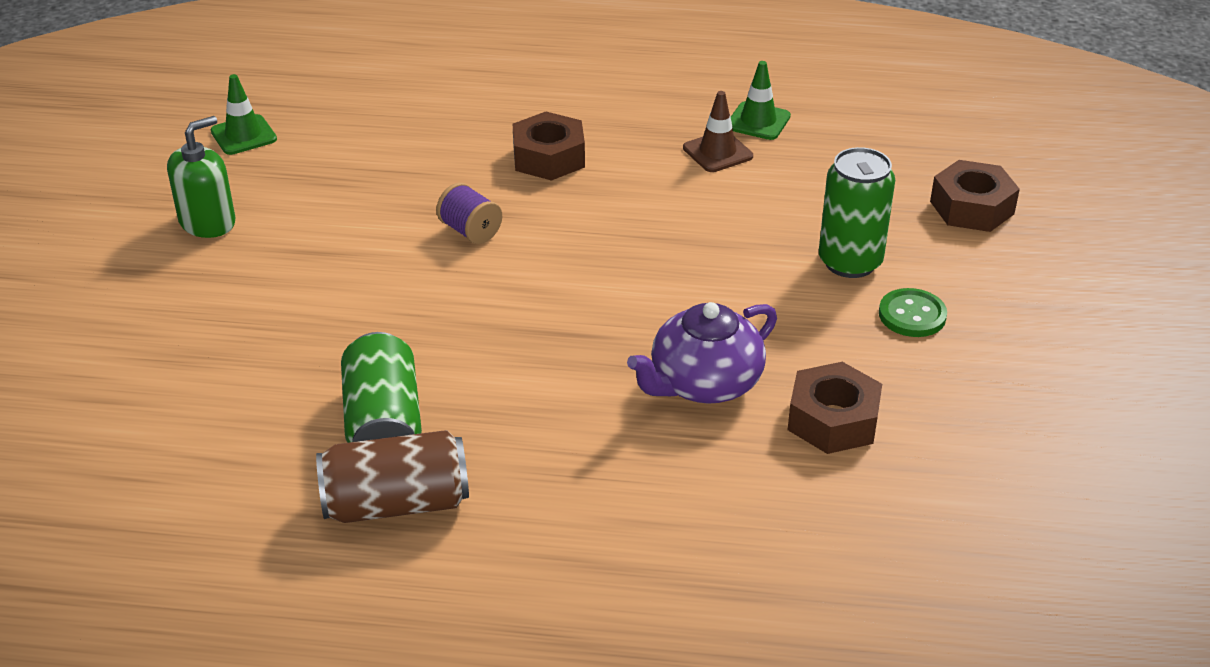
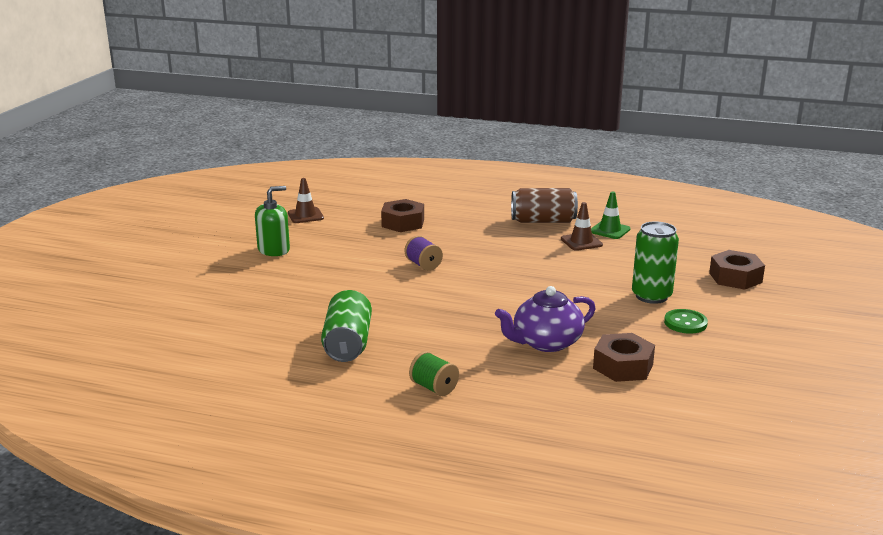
camera: 10 degrees right, 15 degrees down
(243, 135) = (305, 215): green traffic cone -> brown traffic cone
(396, 504) = (344, 379): brown can -> brown can (543, 221)
(545, 503) = (434, 388): none -> green spool
(549, 157) = (479, 237): brown nut -> brown nut (403, 223)

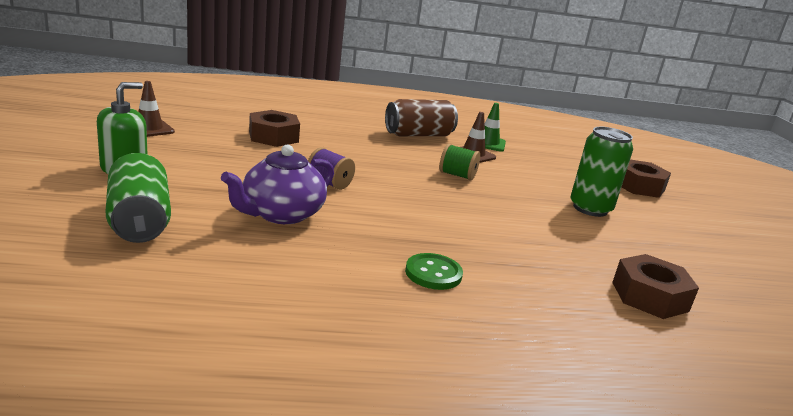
camera: 25 degrees left, 0 degrees up
(348, 344) = (301, 299): green can -> green can (139, 221)
(434, 388) = (468, 360): green spool -> green spool (457, 175)
(546, 343) = (543, 273): purple teapot -> purple teapot (281, 214)
(685, 323) = (650, 236): green button -> green button (433, 273)

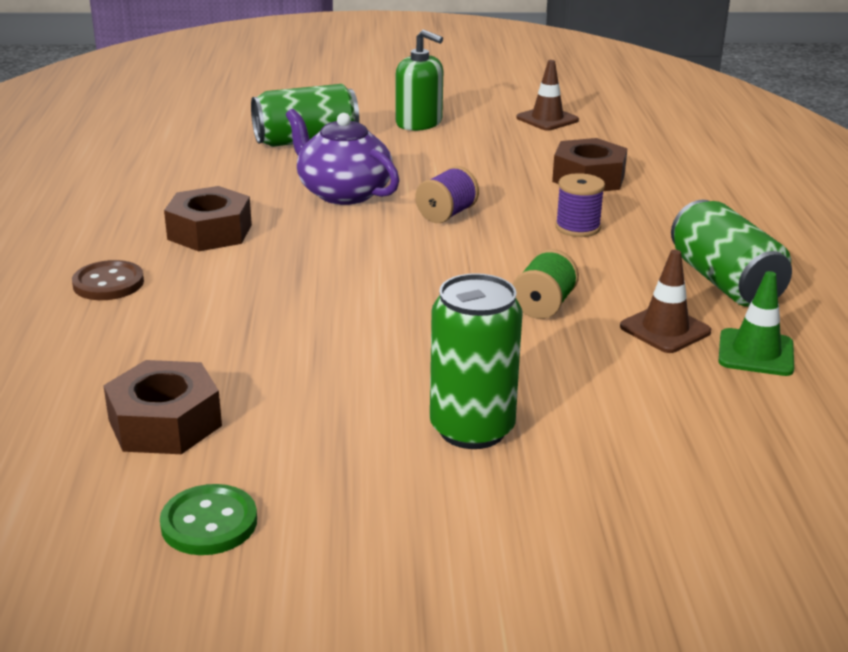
camera: 95 degrees right, 5 degrees up
(352, 152) = (577, 227): none -> purple spool
(419, 135) = (724, 282): brown can -> green can
(433, 273) = (220, 270): green button -> green button (209, 523)
(471, 329) = (108, 283): none -> brown button
(639, 186) = (651, 536): brown nut -> brown nut (209, 232)

